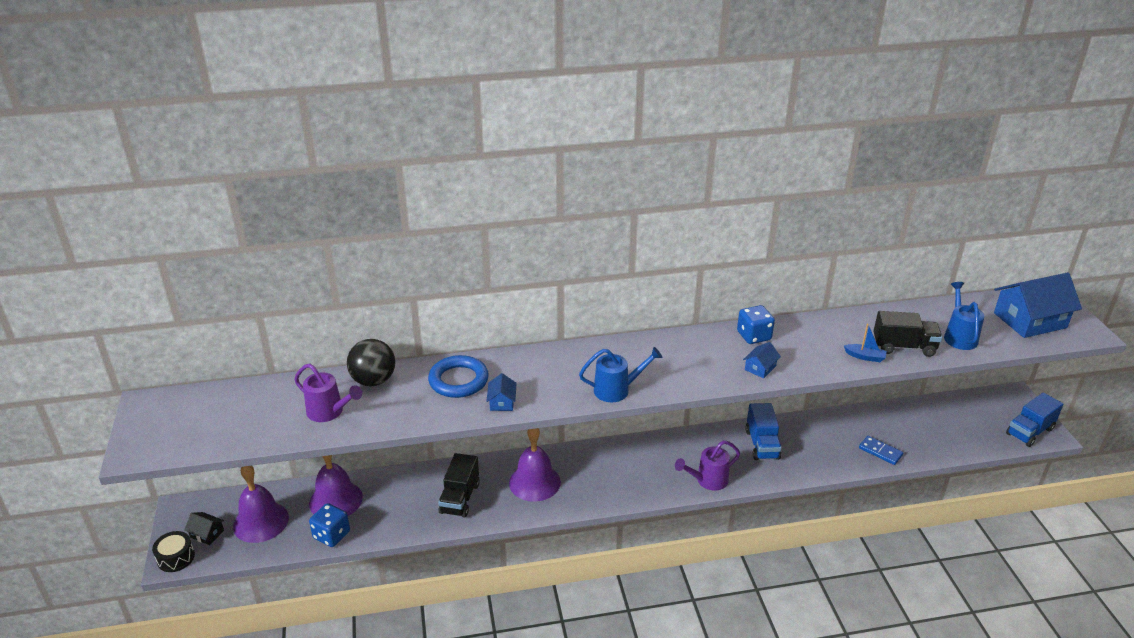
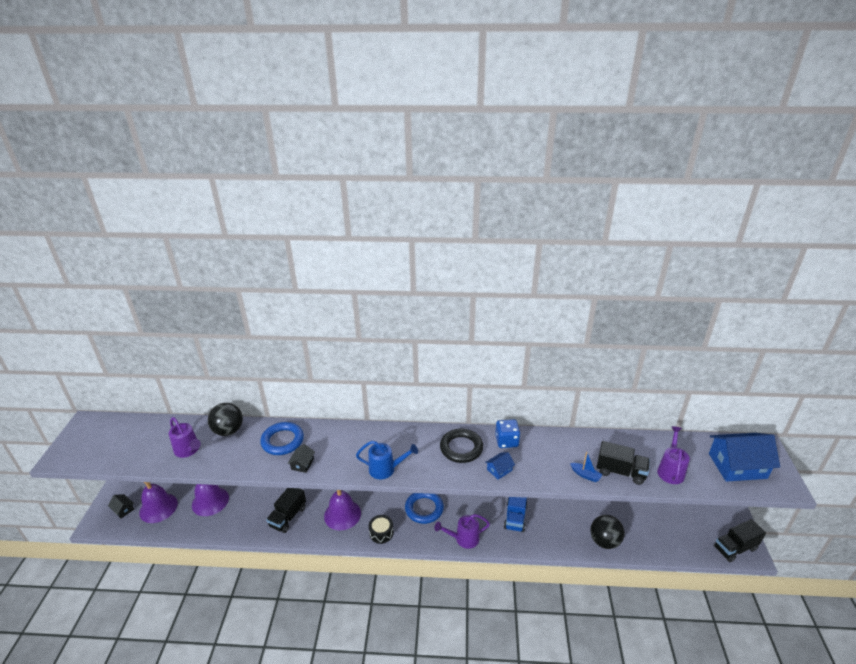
camera: 15 degrees right, 0 degrees up
(176, 558) = (97, 523): black drum -> black drum (381, 533)
(331, 535) = (196, 527): blue dice -> none
(502, 402) = (302, 464): blue house -> black house
(641, 456) = (424, 509): none -> blue ring
(701, 352) = (461, 448): none -> black ring
(880, 452) = (604, 541): blue domino -> black ball
(959, 336) = (670, 470): blue watering can -> purple watering can
(1029, 431) = (735, 548): blue truck -> black truck

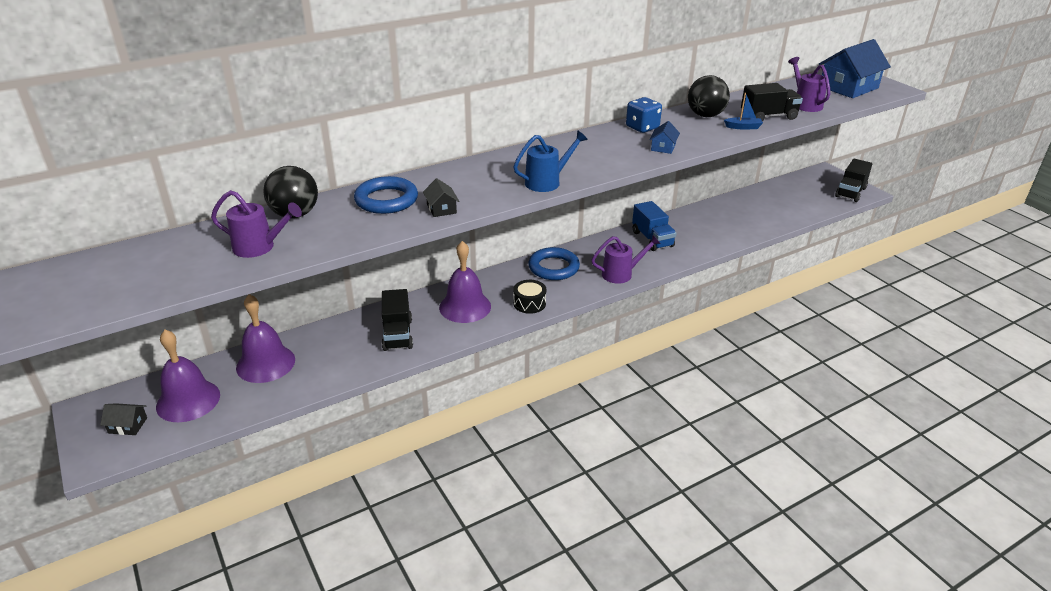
camera: 35 degrees left, 0 degrees up
(461, 448) = (604, 144): black ring -> none
(463, 539) = (621, 274): purple watering can -> purple watering can turned 150 degrees counterclockwise
(604, 541) = (749, 226): black ball -> black ball (705, 115)

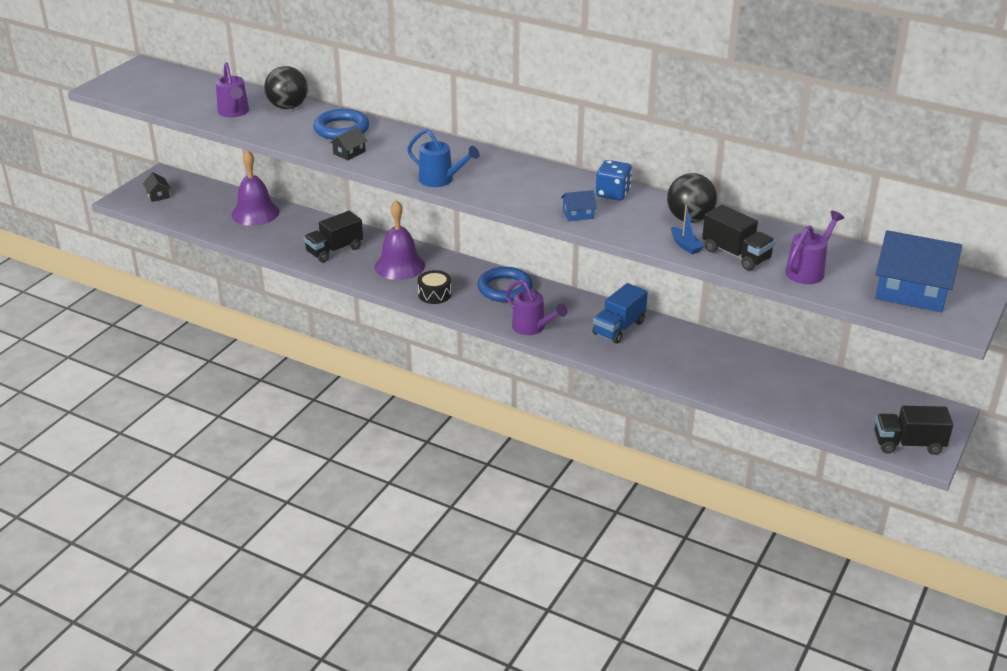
camera: 60 degrees right, 0 degrees up
(188, 400) = (196, 203): purple bell -> none

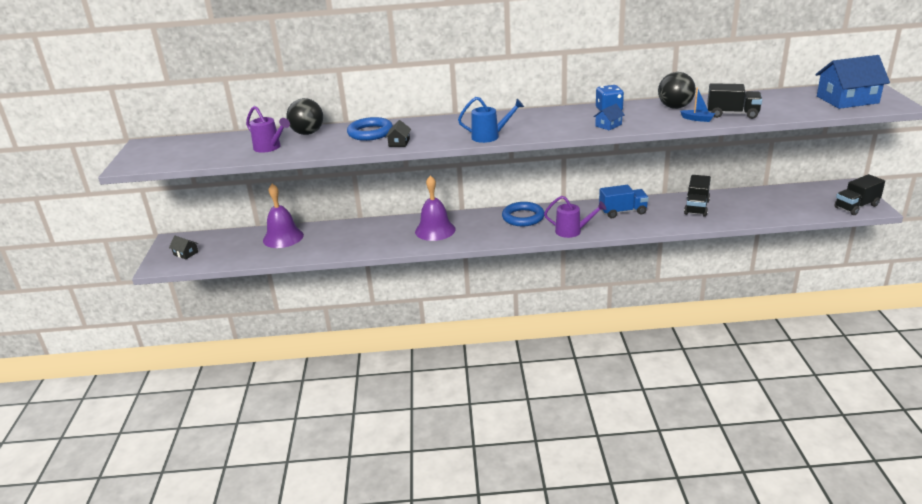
camera: 30 degrees left, 5 degrees down
(334, 250) = (375, 238): black truck -> black truck (696, 207)
(434, 294) = (482, 237): black drum -> none
(619, 328) = (623, 212): blue truck -> blue truck turned 105 degrees counterclockwise
(808, 270) = (782, 108): purple watering can -> none

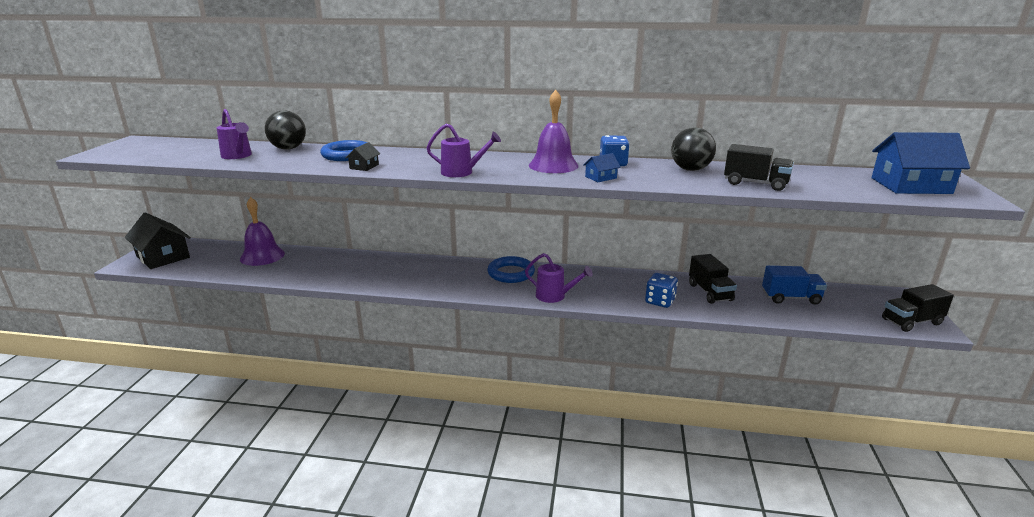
camera: 10 degrees right, 5 degrees down
(186, 253) = (163, 257): black house -> black house, size x2.22
(435, 230) = (412, 272): purple bell -> purple bell (553, 165)
(490, 136) = (462, 172): blue watering can -> purple watering can
(623, 212) = (622, 284): blue truck -> blue truck (791, 298)
(660, 221) = (660, 301): none -> blue dice
(696, 207) = (710, 292): black truck -> black truck turned 45 degrees counterclockwise
(697, 119) = (710, 184): blue boat -> none

